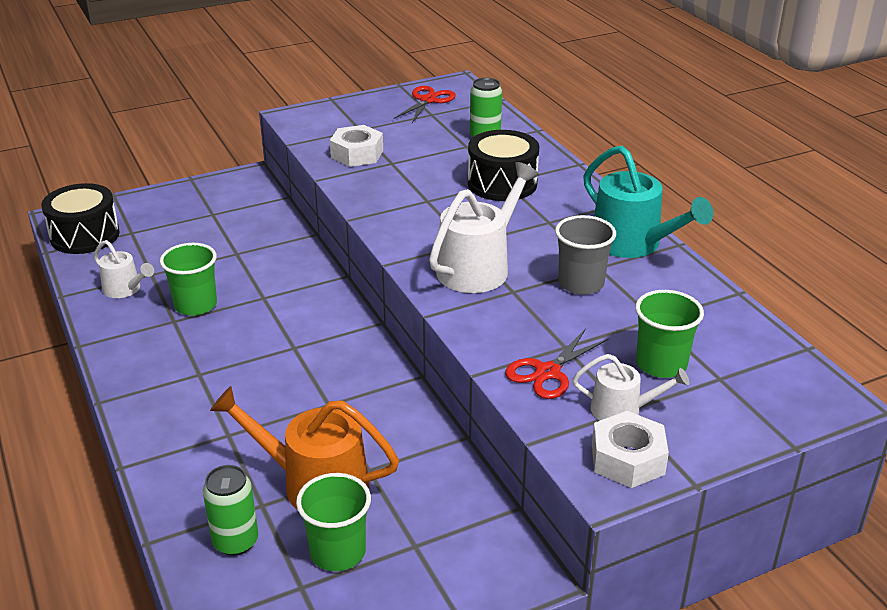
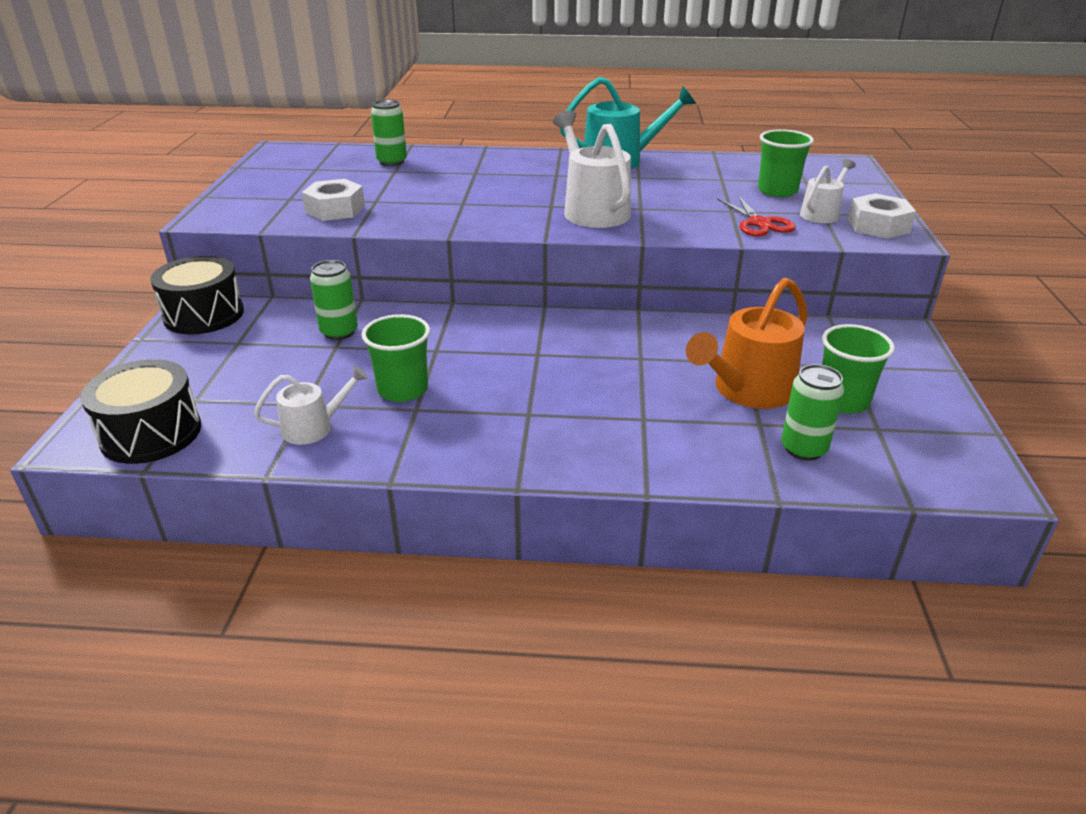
camera: 60 degrees left, 0 degrees up
(257, 246) = (339, 332): none -> green can
(428, 100) = (288, 164): red scissors -> none
(502, 183) = (476, 174): black drum -> black drum (204, 315)
(581, 283) = (654, 186): grey cup -> none

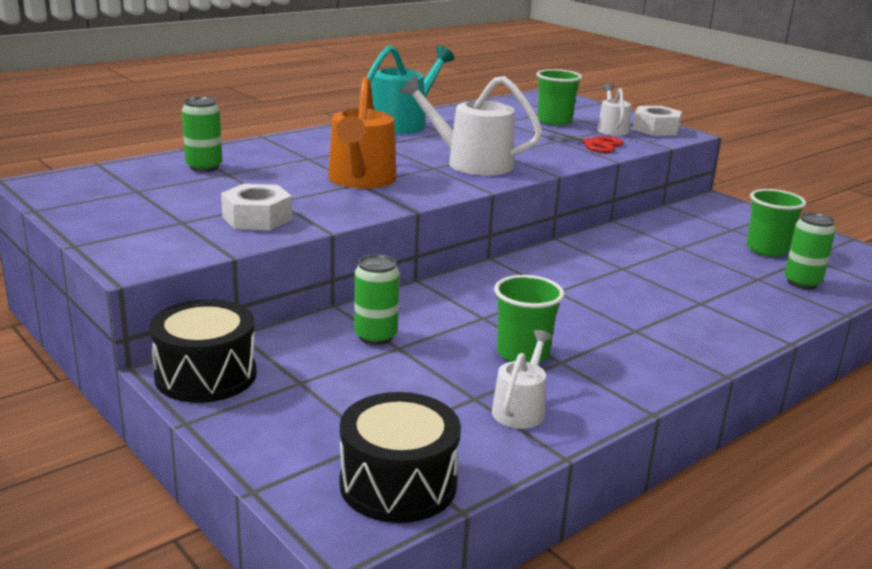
camera: 45 degrees left, 10 degrees down
(748, 390) = (715, 263): orange watering can -> orange watering can (361, 180)

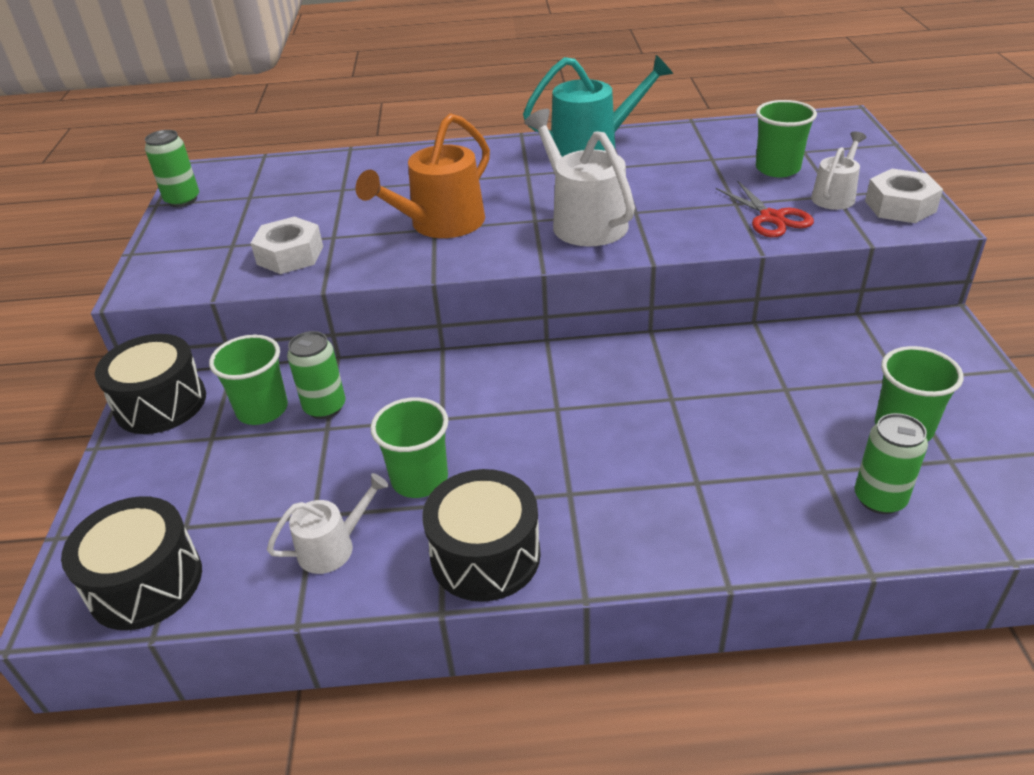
camera: 40 degrees right, 15 degrees up
(204, 167) = (335, 176): green can -> green can (182, 200)
(320, 352) = (262, 410): none -> green cup
(634, 376) = (485, 555): none -> black drum

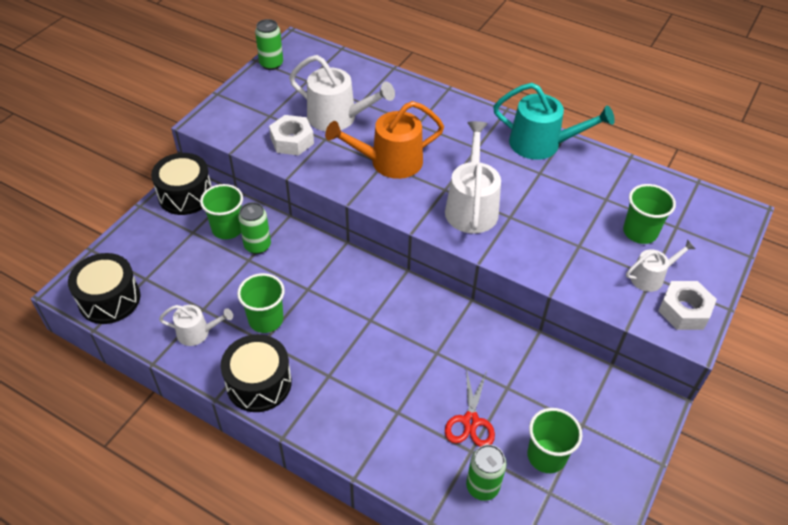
camera: 30 degrees right, 10 degrees up
(328, 212) = (338, 117): none -> white watering can
(771, 218) = (588, 270): red scissors -> red scissors (470, 421)

